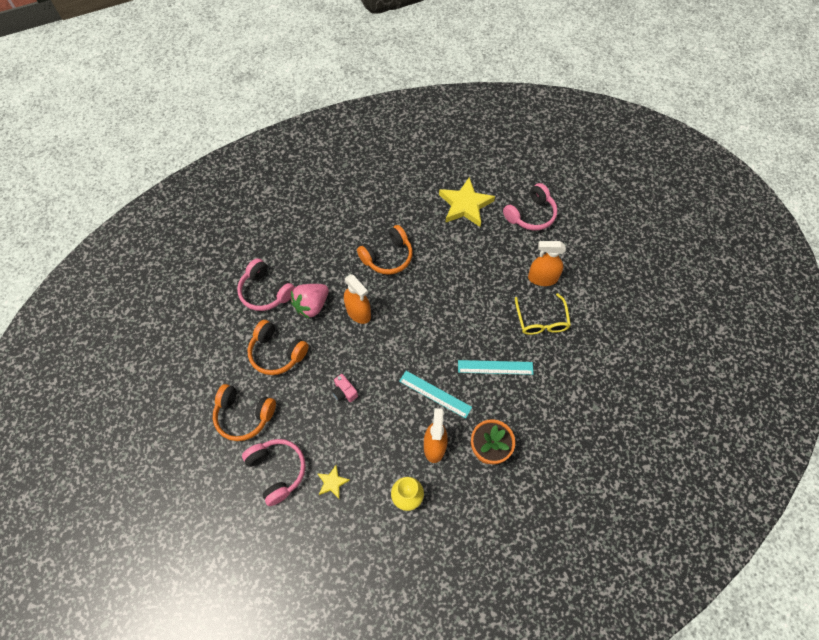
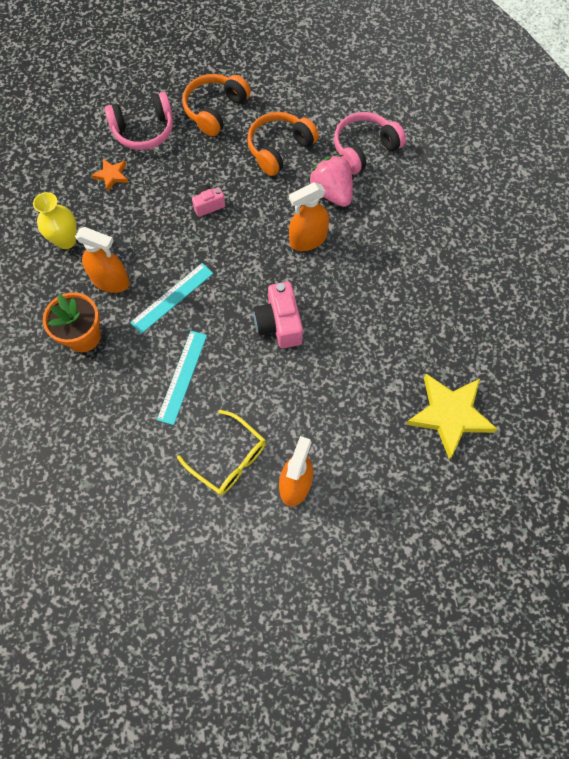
camera: 105 degrees right, 5 degrees up
(332, 482) = (112, 175): yellow star -> orange star
(387, 257) = (382, 290): orange headphones -> none
(434, 315) = (279, 324): none -> pink camera
(530, 214) = (412, 508): pink headphones -> none
(541, 321) = (229, 458): yellow glasses -> yellow glasses turned 150 degrees counterclockwise

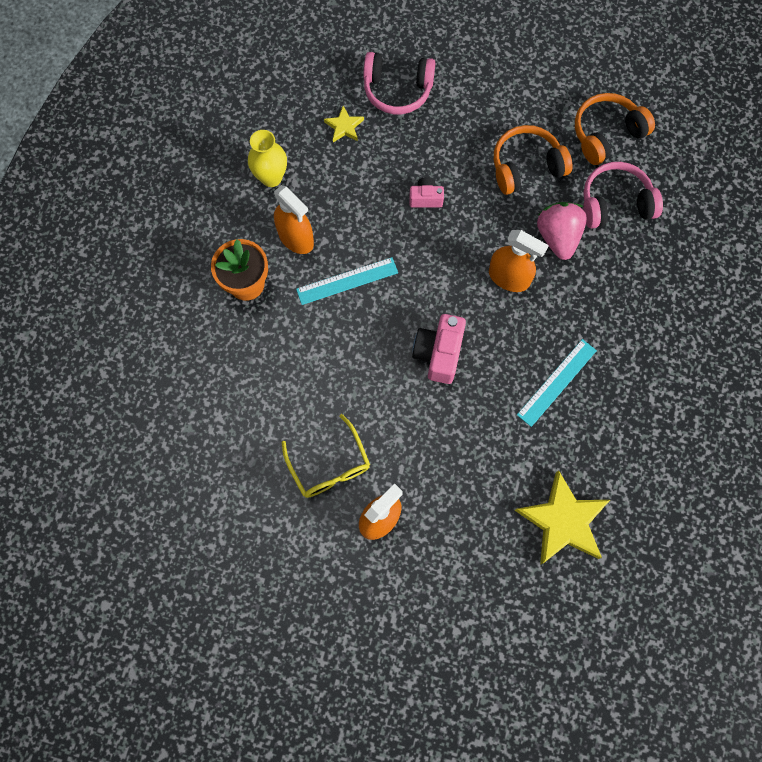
camera: 25 degrees right, 5 degrees up
(112, 175) = (344, 126): orange star -> yellow star
(182, 376) = (321, 365): turquoise ruler -> turquoise ruler (557, 382)
(215, 110) = (479, 96): orange headphones -> orange headphones (606, 134)
(308, 239) = (509, 277): orange spray bottle -> orange spray bottle turned 150 degrees counterclockwise

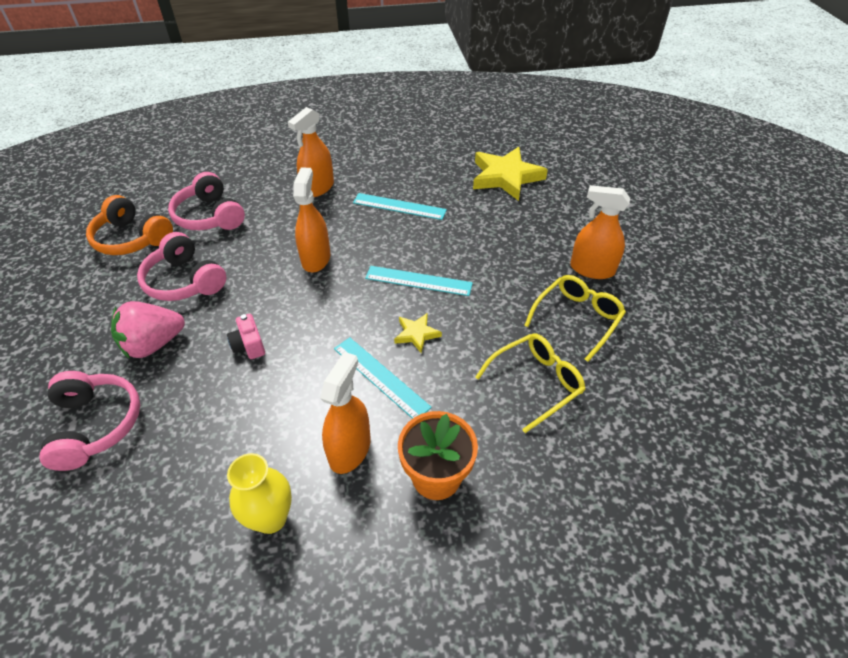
camera: 115 degrees left, 25 degrees down
(284, 391) = (536, 383): none -> yellow glasses
(344, 126) = (165, 462): yellow star -> yellow star (416, 334)
(438, 353) = (418, 281): pink camera -> turquoise ruler
(526, 166) = (184, 281): orange headphones -> pink headphones
(557, 237) = (259, 240): pink strawberry -> pink strawberry (153, 344)
(623, 314) = (318, 188): none -> orange spray bottle

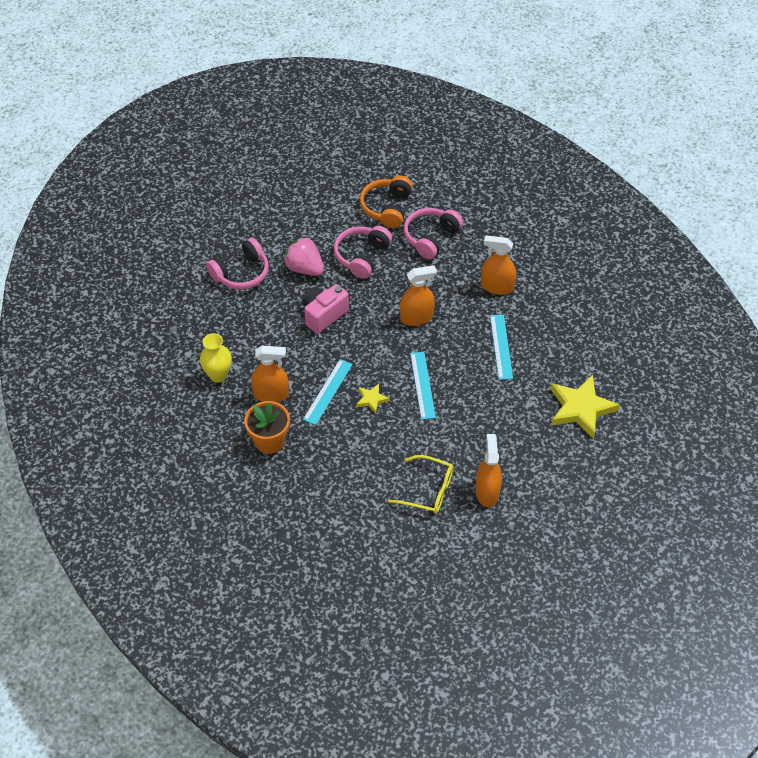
camera: 70 degrees right, 5 degrees up
(249, 345) = (324, 315): pink camera -> pink camera, size x1.71
(536, 383) = (358, 476): yellow glasses -> none

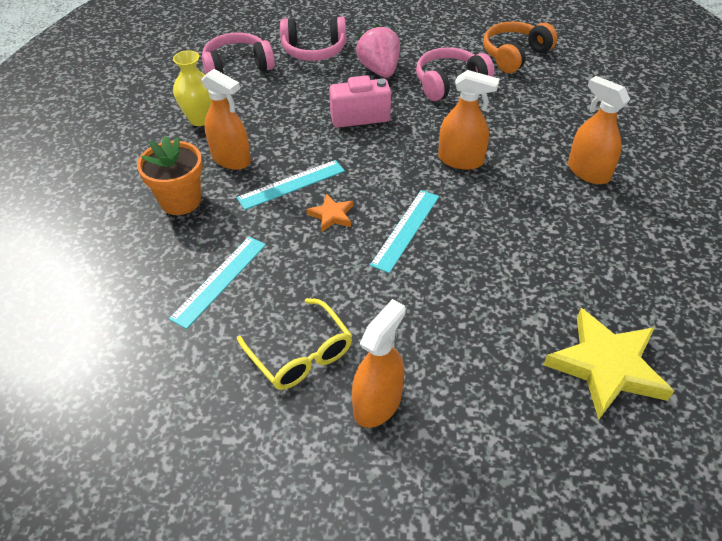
camera: 35 degrees right, 5 degrees down
(371, 399) = (331, 215): yellow star -> orange star
(431, 237) = (543, 96): pink headphones -> pink headphones (237, 67)
(501, 347) = (543, 235): turquoise ruler -> turquoise ruler (219, 280)

